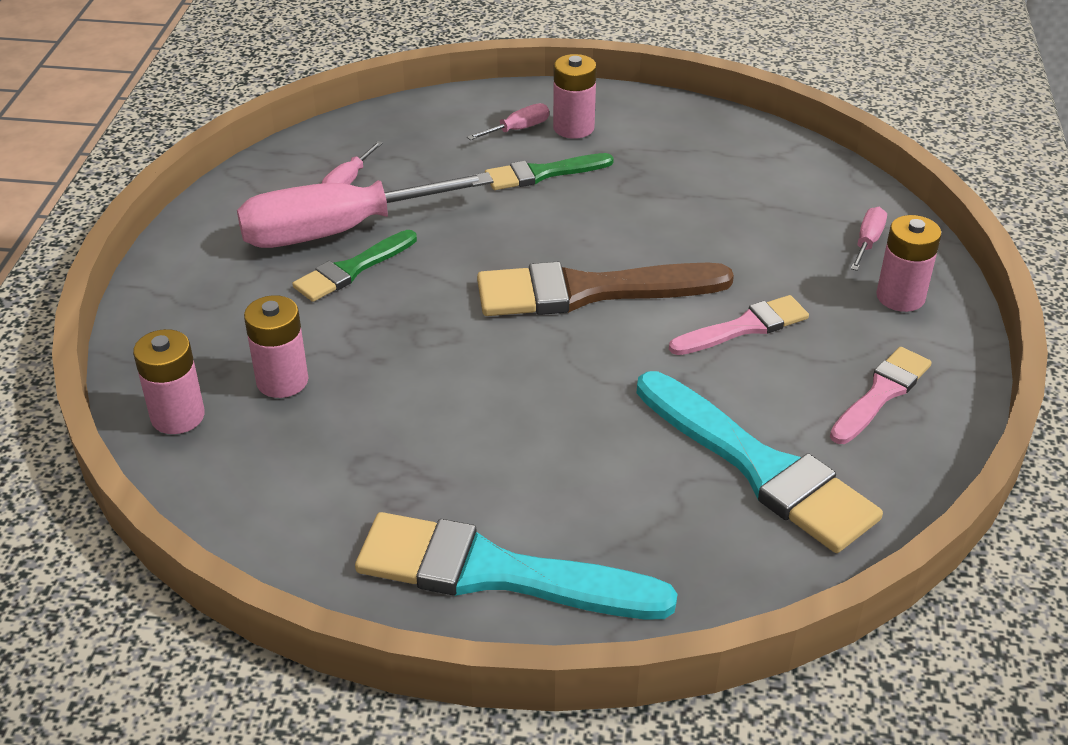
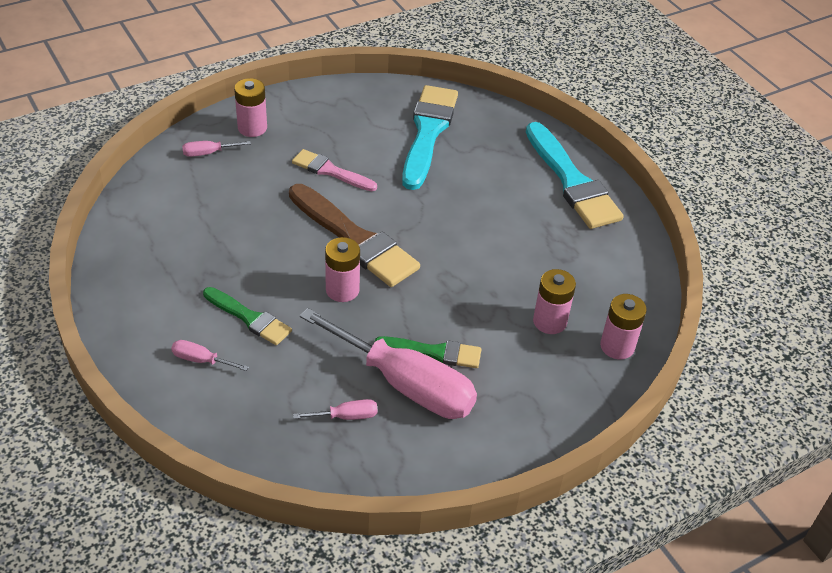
camera: 130 degrees left, 5 degrees up
(573, 128) = (175, 331): pink battery -> pink battery (342, 290)
(881, 393) = (339, 113): pink brush -> none

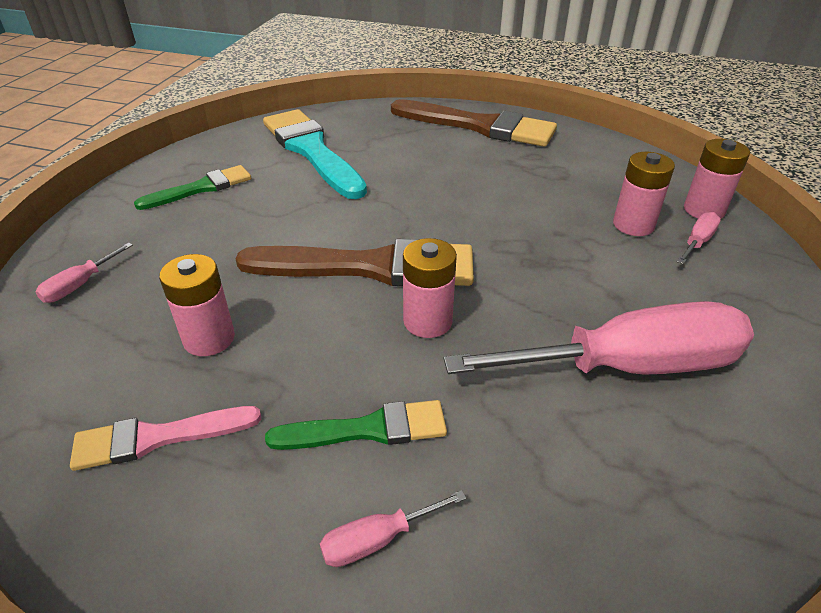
camera: 40 degrees left, 5 degrees down
(252, 128) = (112, 234): pink battery -> pink battery (209, 338)
(330, 171) = (258, 225): pink brush -> pink brush (158, 438)
(346, 416) = (636, 452): pink screwdriver -> pink screwdriver (697, 242)
(434, 352) = (599, 315): green brush -> green brush (201, 188)
(572, 181) = (479, 126): turquoise brush -> brown brush

